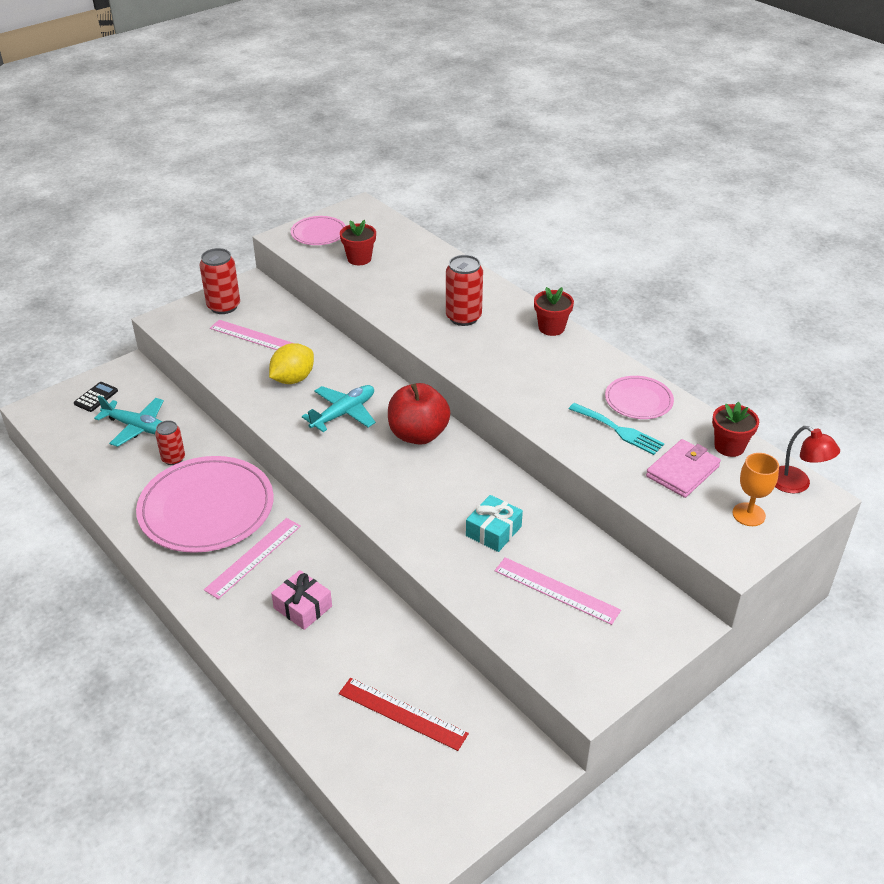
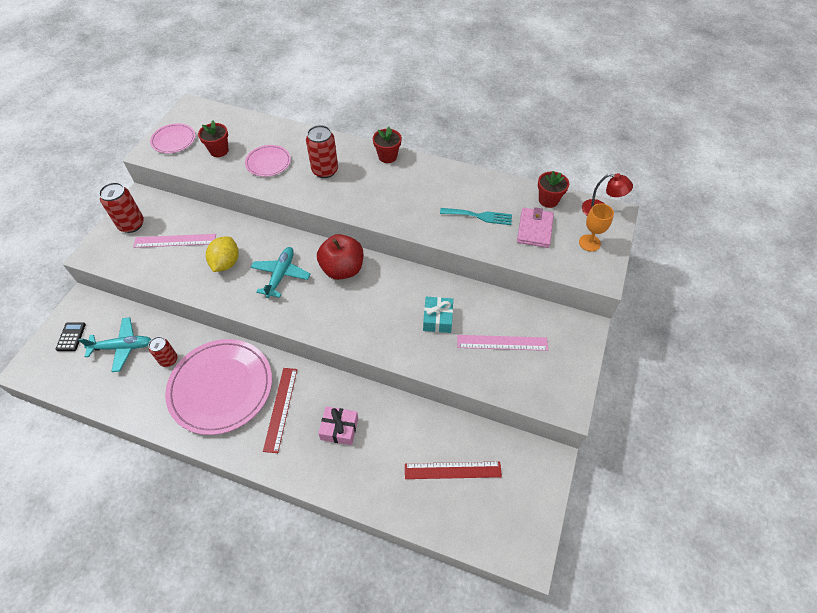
camera: 30 degrees left, 15 degrees up
(253, 557) = (281, 409): pink ruler -> red ruler
(638, 400) = (476, 189): pink plate -> pink plate (268, 162)

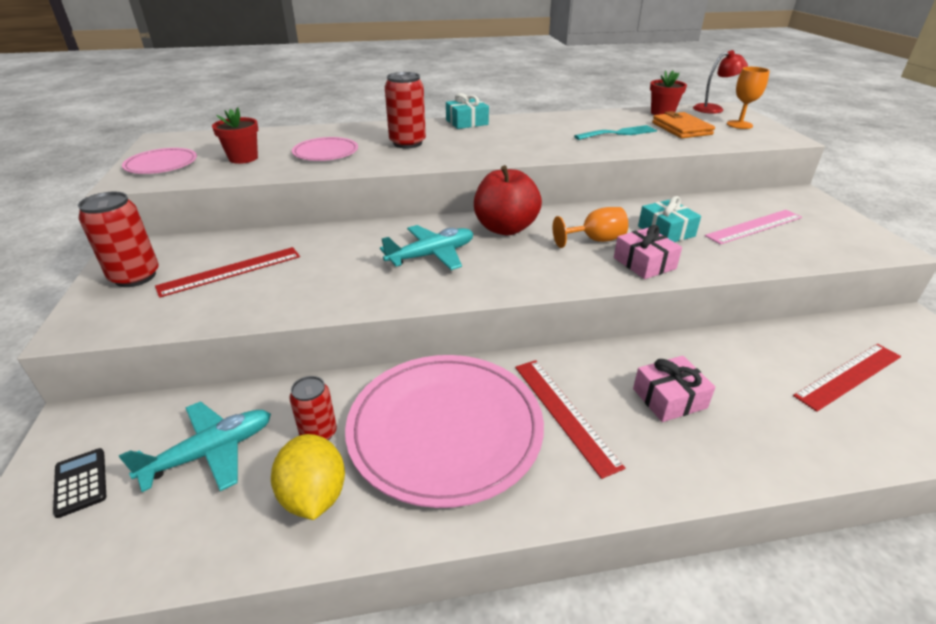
camera: 30 degrees left, 20 degrees down
(175, 241) = (230, 271): pink ruler -> red ruler
(226, 263) = (338, 268): yellow lemon -> yellow lemon (314, 496)
(281, 275) = (432, 255): turquoise plane -> turquoise plane turned 75 degrees clockwise
(384, 306) = (595, 240): none -> orange goblet
(387, 156) = (467, 122): red flower pot -> turquoise gift
(391, 340) = (644, 263): none -> pink gift
(534, 229) = (681, 129): pink wallet -> orange wallet

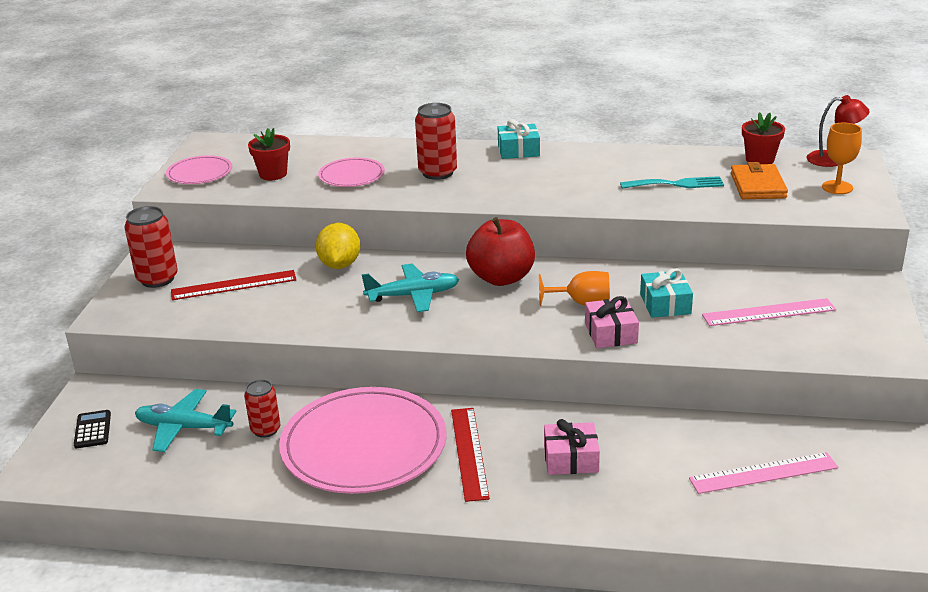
camera: 20 degrees right, 5 degrees down
(211, 452) = (183, 428): turquoise plane -> turquoise plane turned 150 degrees counterclockwise
(314, 496) = (246, 469): yellow lemon -> yellow lemon (340, 265)
(848, 375) = (763, 473): red ruler -> pink ruler

